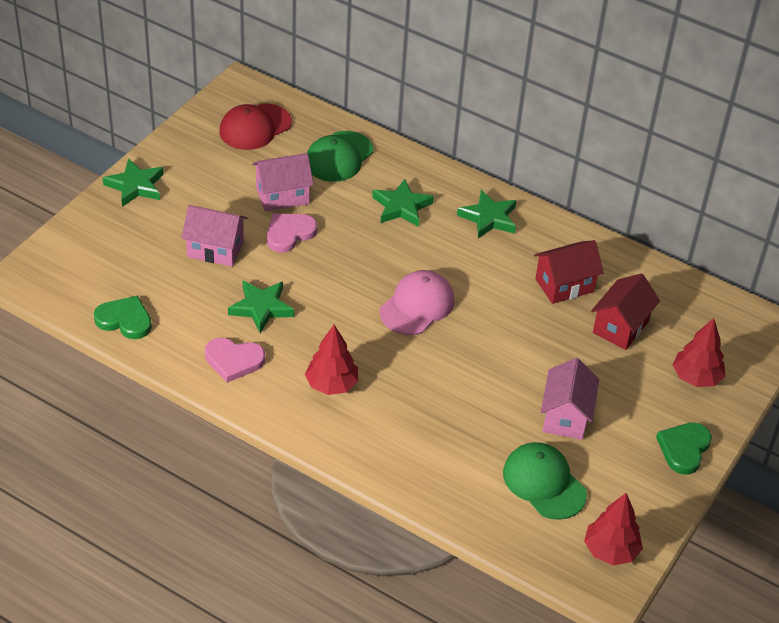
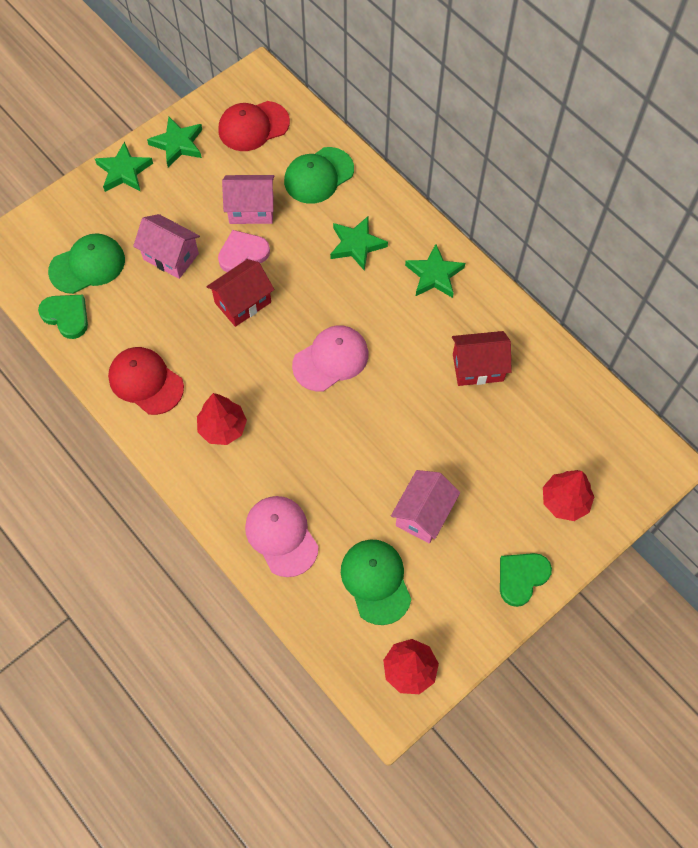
camera: 20 degrees right, 20 degrees up
(129, 272) = (87, 265): none -> green cap
(234, 361) = (146, 381): pink heart -> red cap
(261, 308) = (189, 330): green star -> green star (178, 144)
(432, 465) = (281, 536): none -> pink cap
(620, 327) = (513, 427): red house -> red house (243, 302)

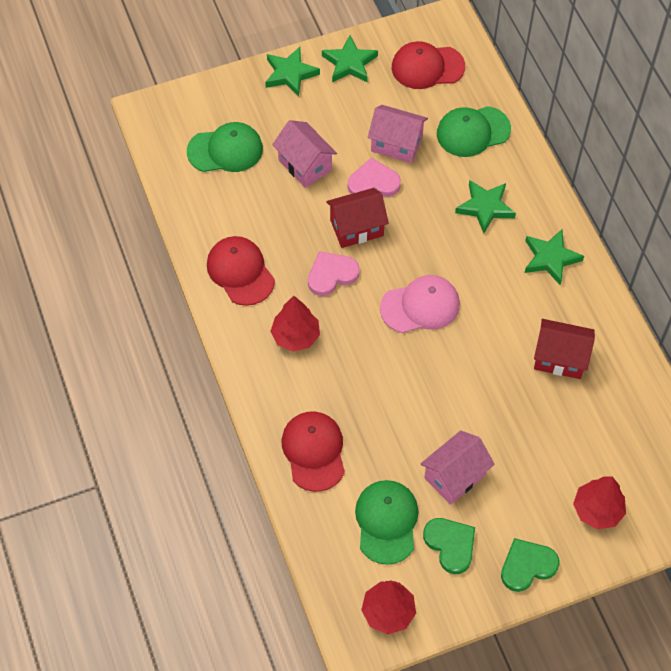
camera: 20 degrees right, 5 degrees down
(66, 316) = (190, 190): green heart -> green heart (450, 545)
(235, 356) = (331, 275): none -> pink heart
(281, 536) = (314, 451): pink cap -> red cap

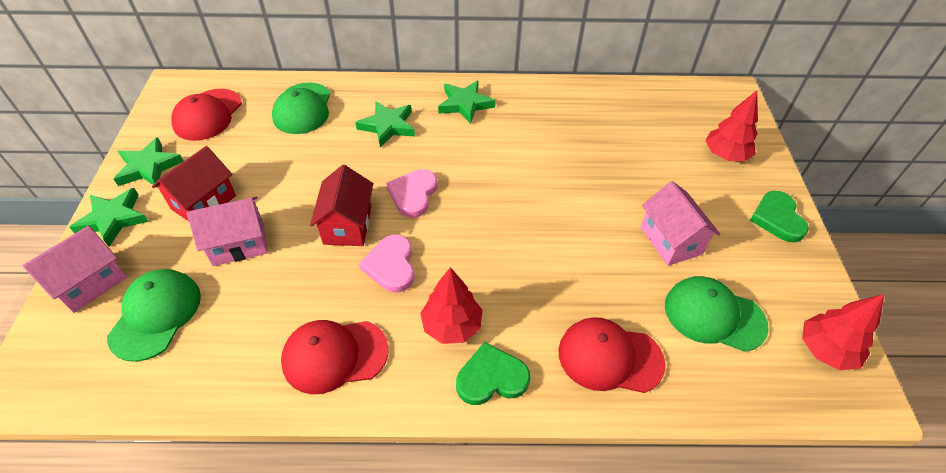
camera: 70 degrees left, 10 degrees down
(373, 182) = (303, 194): pink heart -> pink heart (413, 194)
(396, 144) = (273, 163): pink house -> pink house (90, 283)
(420, 306) = (468, 205): pink cap -> none
(450, 545) = (748, 269): green heart -> green heart (491, 378)
(560, 358) = (567, 130): red house -> red house (204, 202)

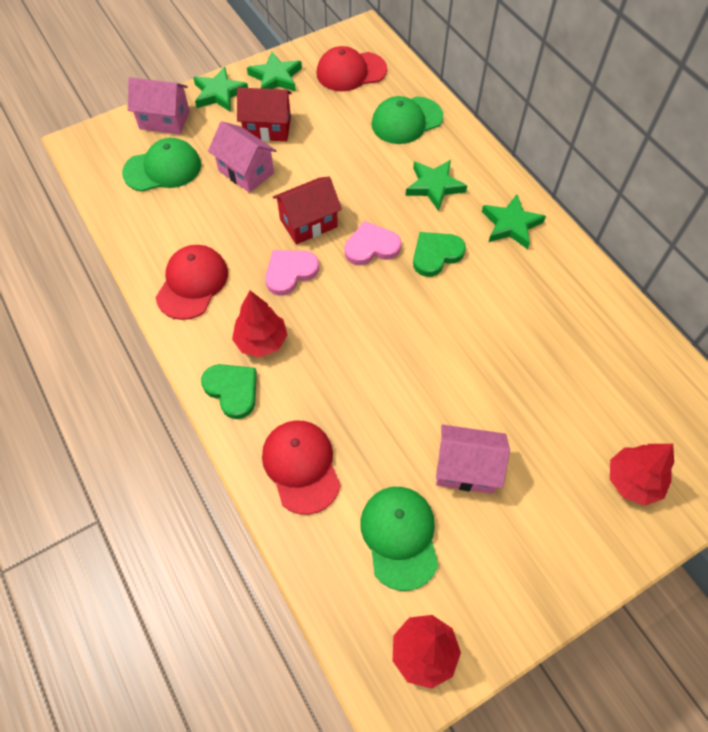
camera: 60 degrees right, 10 degrees up
(334, 355) = (192, 283): red cap -> red cap turned 60 degrees clockwise
(670, 240) = (466, 468): pink house -> pink house turned 60 degrees clockwise
(777, 218) = (573, 562): green heart -> green heart (436, 255)

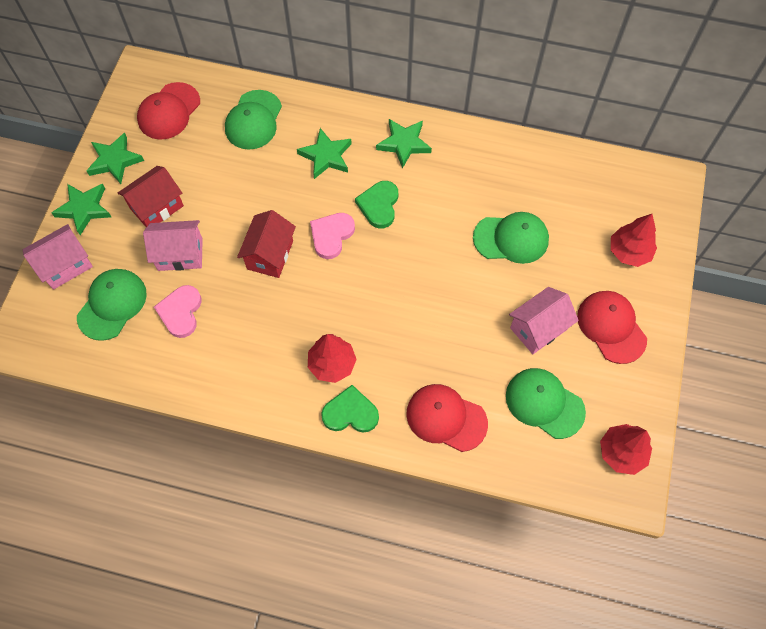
camera: 45 degrees left, 5 degrees up
(192, 283) = (238, 368): red cap -> red cap (611, 327)
(290, 272) = (297, 301): pink heart -> pink heart (180, 312)
(525, 373) = (511, 239): none -> green cap

